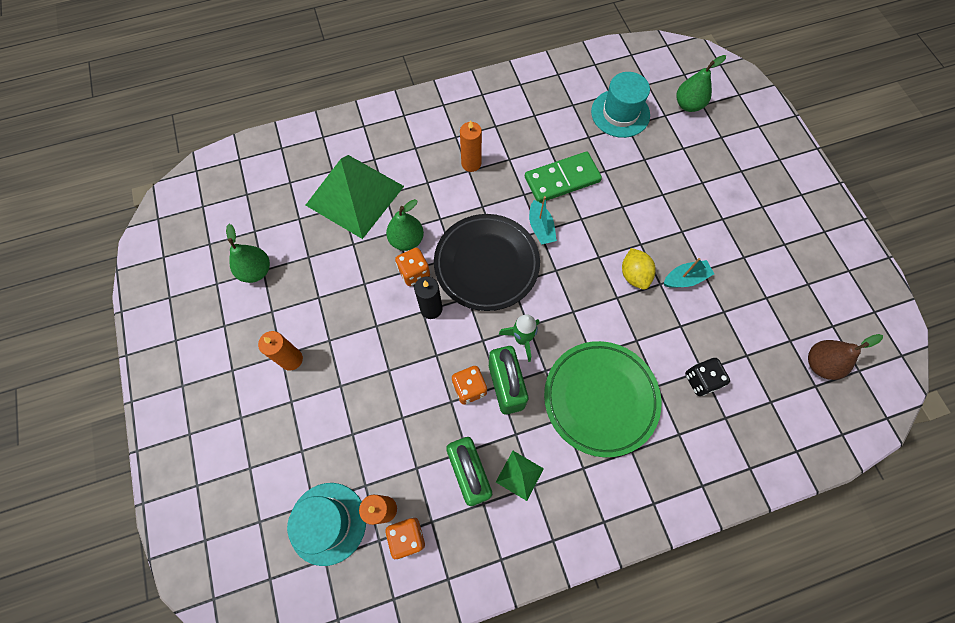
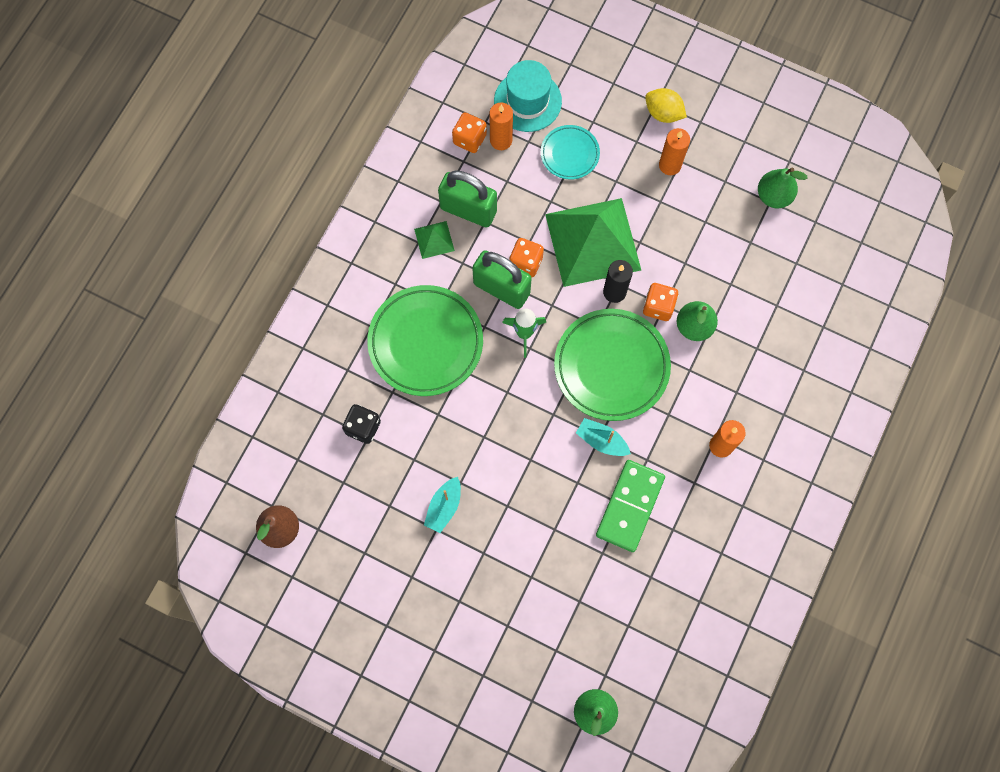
camera: 135 degrees right, 5 degrees up
(347, 441) = (569, 154): none -> turquoise plate
(355, 195) = (778, 323): green pyramid -> green pyramid (592, 242)
(486, 264) = (611, 366): black plate -> green plate
(620, 113) = (647, 634): turquoise hat -> none
(634, 275) = (487, 470): yellow lemon -> yellow lemon (663, 113)

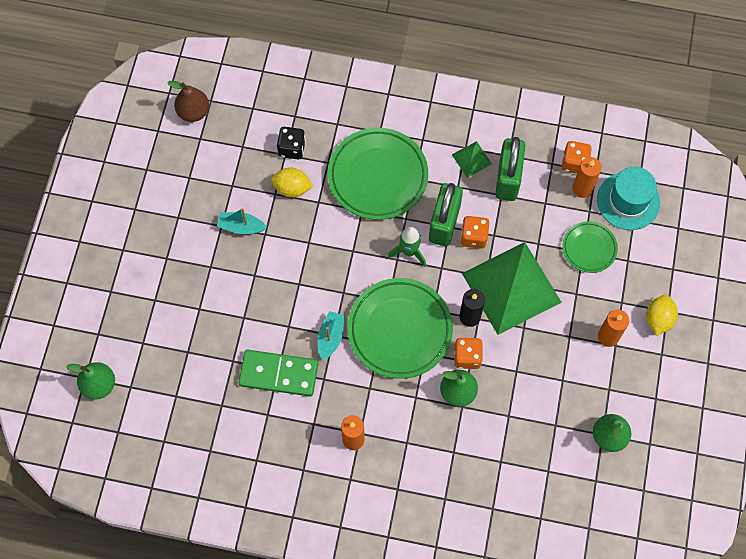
camera: 75 degrees right, 5 degrees down
(413, 439) = (292, 188): none -> yellow lemon
(569, 154) = (589, 248): turquoise plate -> green plate

